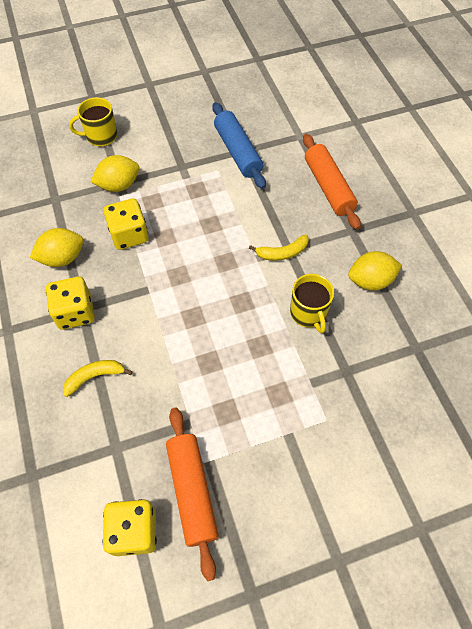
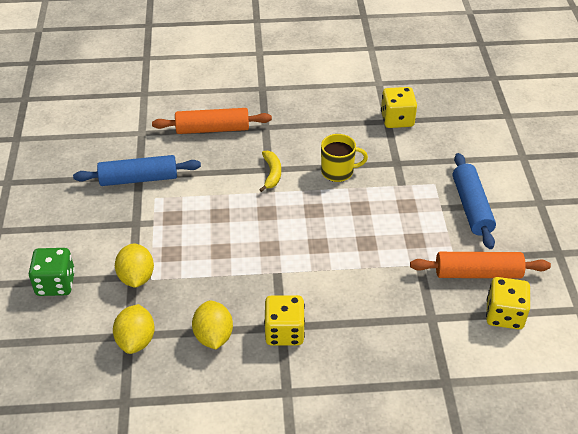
camera: 75 degrees left, 15 degrees down
(94, 377) = (359, 325): yellow banana -> none
(101, 136) = (55, 284): yellow mug -> green dice
(129, 235) = (206, 277): yellow dice -> yellow dice (397, 119)
(300, 470) = (471, 207): none -> blue rolling pin
(370, 281) = (320, 129): yellow lemon -> yellow lemon (136, 340)

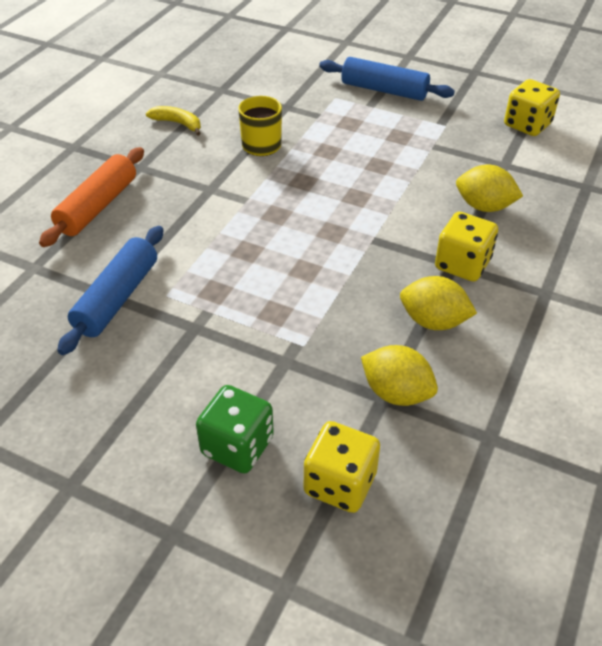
camera: 60 degrees left, 0 degrees up
(136, 277) = (290, 358): yellow lemon -> yellow lemon (484, 207)
(272, 174) = (220, 189): yellow banana -> yellow banana (178, 123)
(397, 119) = (226, 83): yellow dice -> yellow dice (340, 483)
(478, 273) = (468, 119): orange rolling pin -> none

